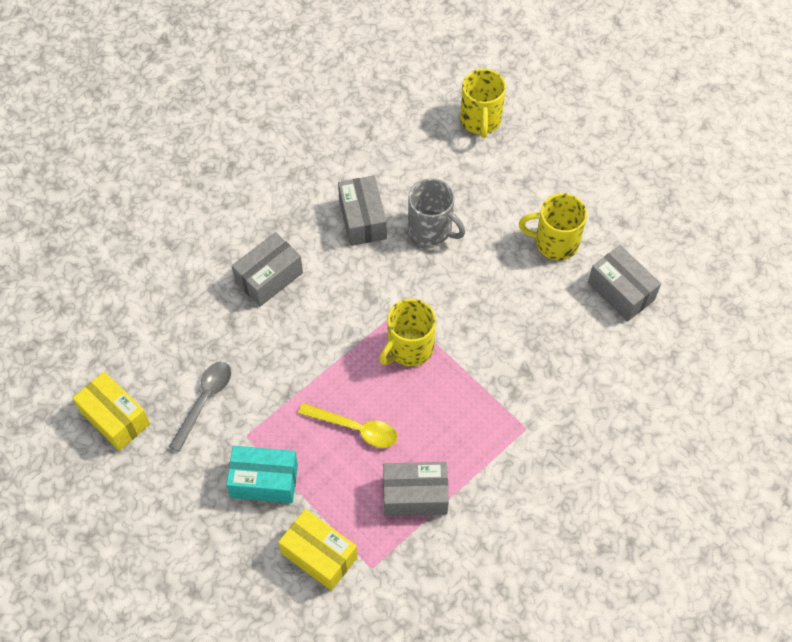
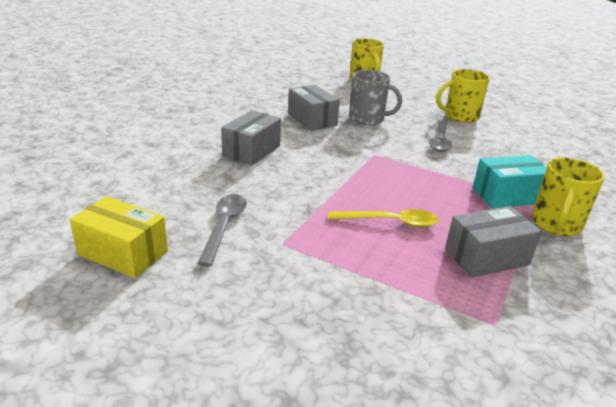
camera: 20 degrees left, 30 degrees down
(264, 481) = (322, 273): turquoise box -> turquoise box (507, 196)
(319, 555) = (428, 325): yellow box -> none
(409, 348) = (399, 171): yellow mug -> yellow mug (556, 224)
(492, 295) = (440, 141): none -> grey spoon
(621, 291) = (527, 130): grey box -> none

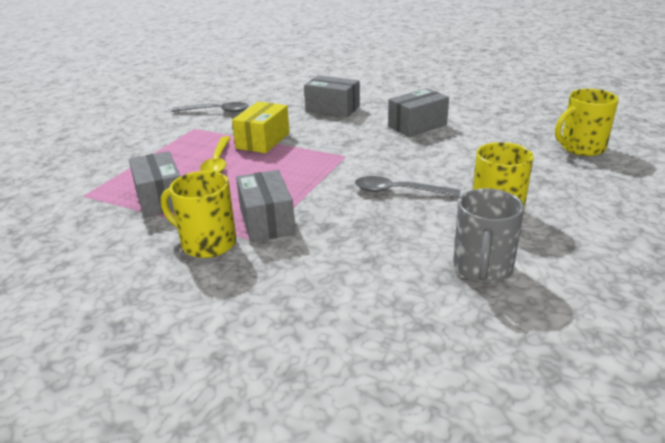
camera: 90 degrees right, 0 degrees up
(123, 253) = (191, 93): yellow box -> yellow box (263, 140)
(367, 119) = (439, 151): grey mug -> grey mug (482, 269)
(507, 196) = (266, 221): turquoise box -> grey box

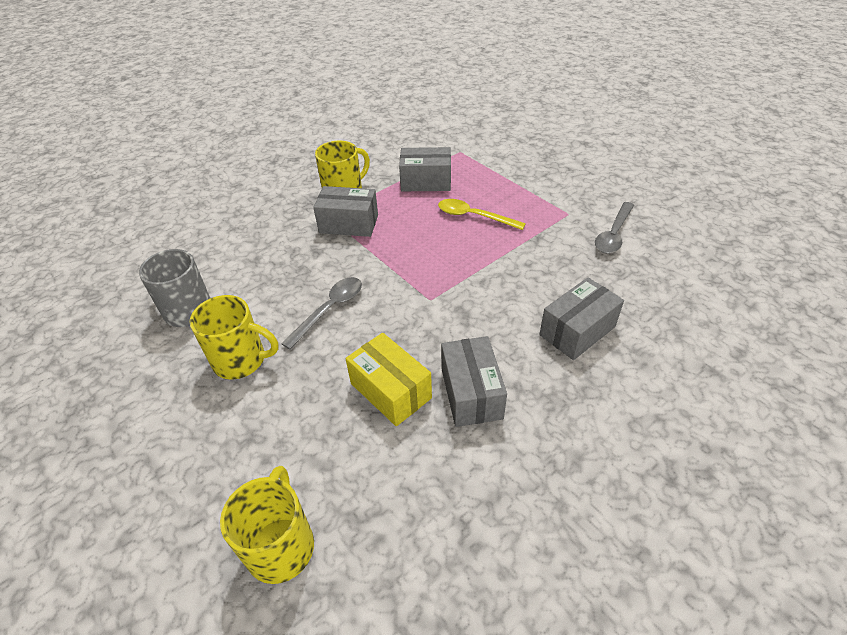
camera: 115 degrees right, 15 degrees up
(263, 140) = (506, 251): yellow box -> yellow box (390, 391)

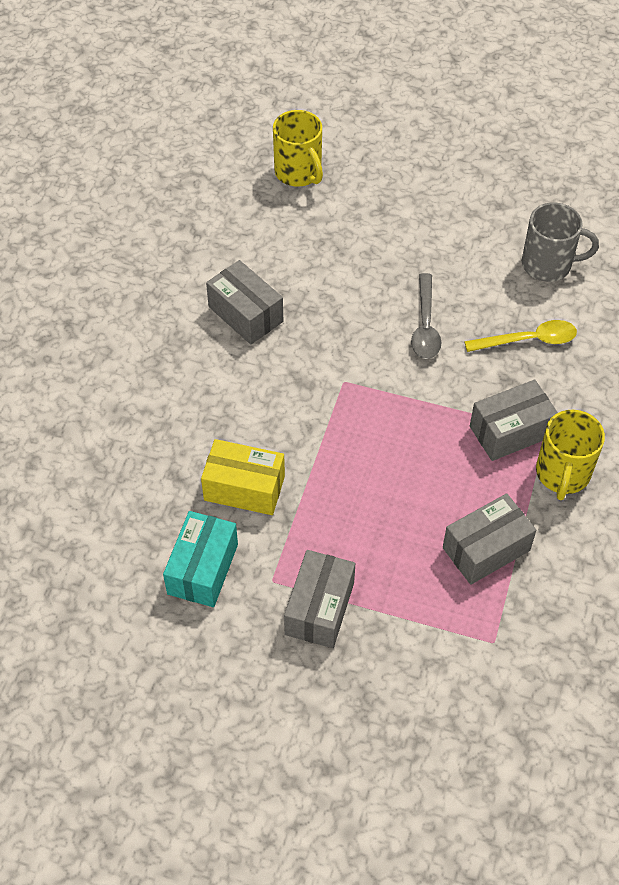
camera: 145 degrees right, 10 degrees up
(241, 360) = (450, 251): yellow mug -> none
(390, 391) = (310, 286): yellow box -> yellow box (244, 488)
(474, 216) = (381, 516): yellow spoon -> yellow spoon (528, 340)
(577, 331) = (187, 414): grey box -> grey box (319, 608)
(613, 234) = (203, 569): grey spoon -> turquoise box

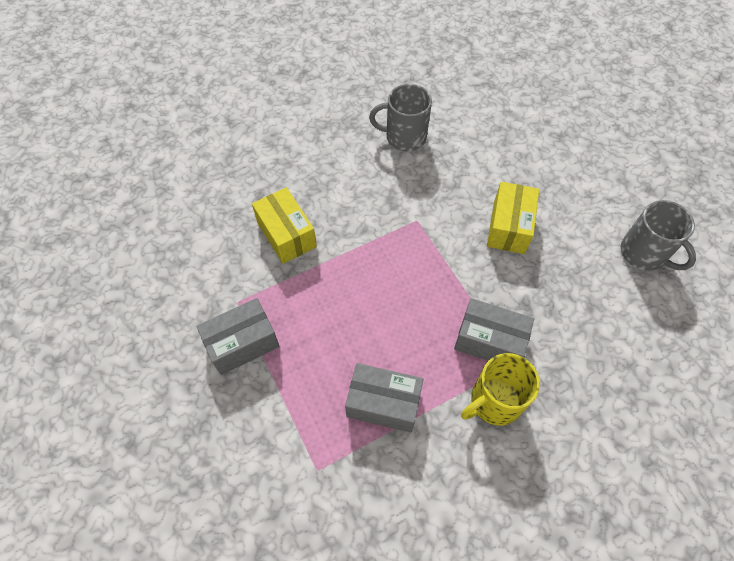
camera: 45 degrees right, 5 degrees up
(203, 569) = (211, 260): turquoise box -> none
(245, 314) = (404, 137): grey box -> grey mug
(299, 172) = (531, 79): yellow mug -> none
(425, 325) = (509, 227): grey spoon -> yellow box
(528, 340) = (571, 292): yellow spoon -> none

